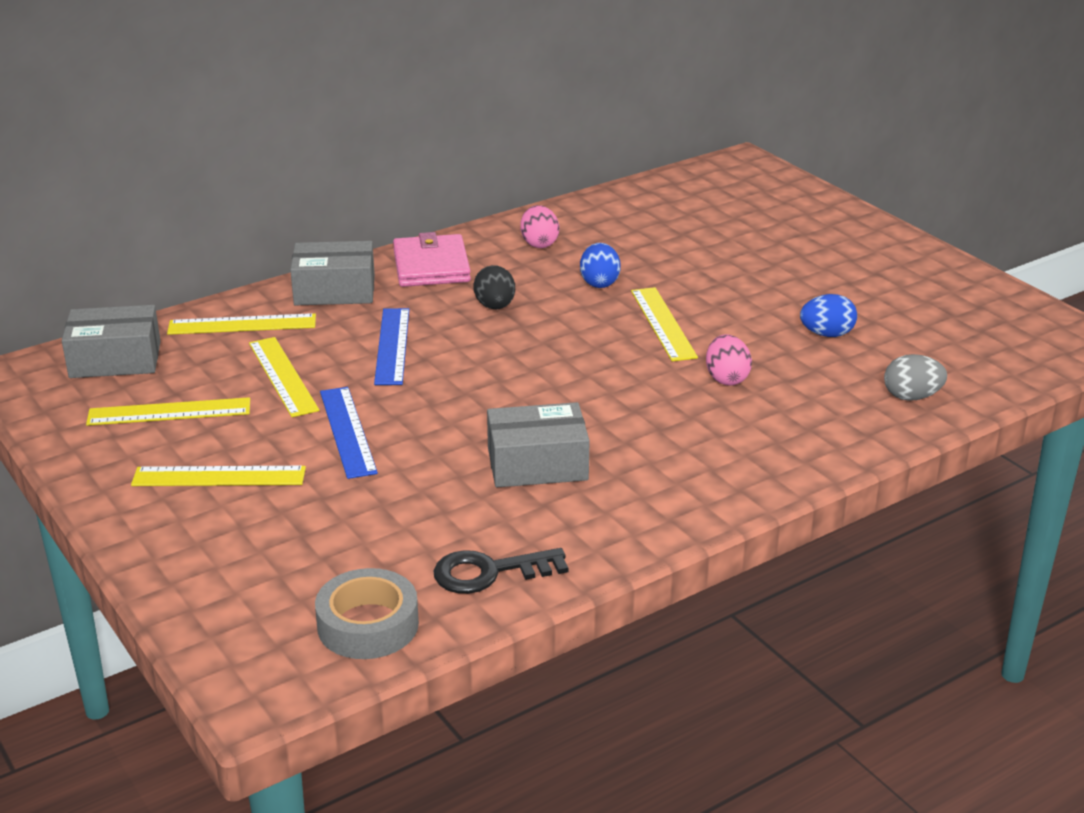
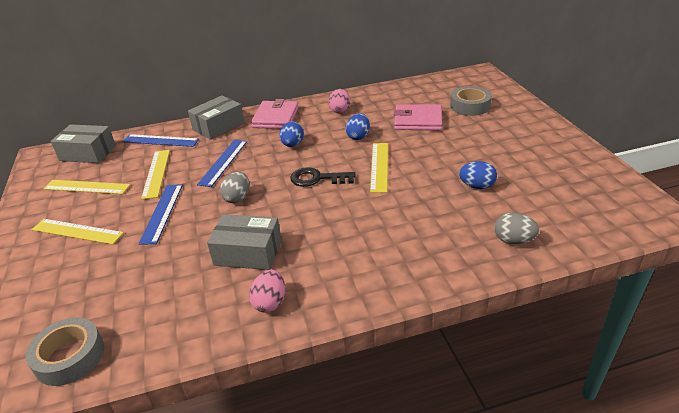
camera: 20 degrees right, 5 degrees up
(242, 325) = (160, 141): yellow ruler -> blue ruler
(334, 290) = (218, 126): grey box -> grey box turned 60 degrees counterclockwise
(460, 395) = (237, 198): none -> grey egg
(489, 572) = (166, 330): black key -> black key (317, 179)
(495, 306) = (292, 145): black egg -> blue egg
(683, 248) = (418, 120): none -> pink wallet
(726, 378) = (397, 209): pink egg -> pink egg (270, 302)
(755, 218) = (470, 106): none -> grey tape

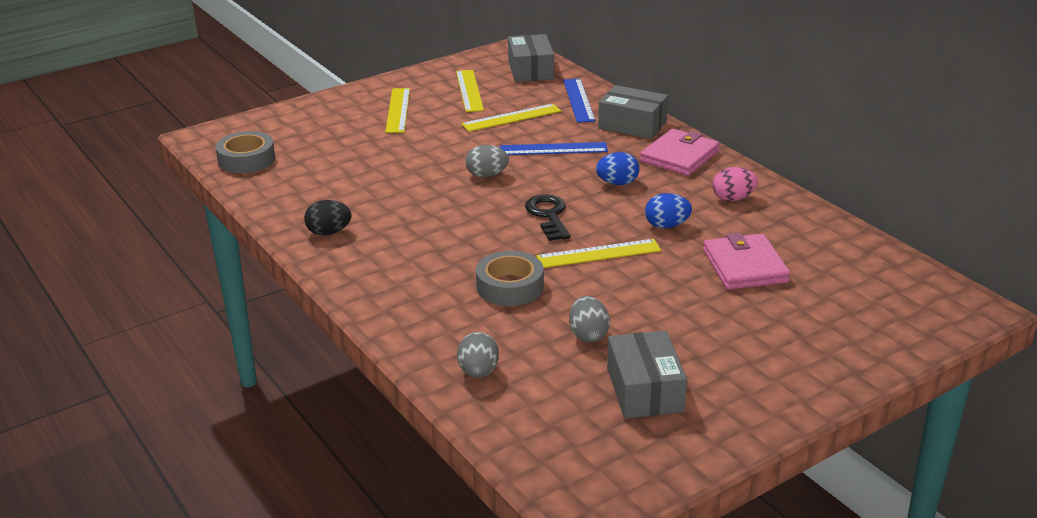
camera: 70 degrees right, 5 degrees down
(162, 213) = (443, 141): blue ruler -> none
(248, 252) = (396, 204): grey box -> grey box (644, 390)
(270, 302) = (329, 232): pink egg -> black egg
(276, 118) = (679, 156): pink wallet -> pink wallet turned 45 degrees counterclockwise
(470, 106) = (828, 309): grey tape -> grey tape (510, 286)
(477, 186) = (588, 335): blue egg -> grey egg

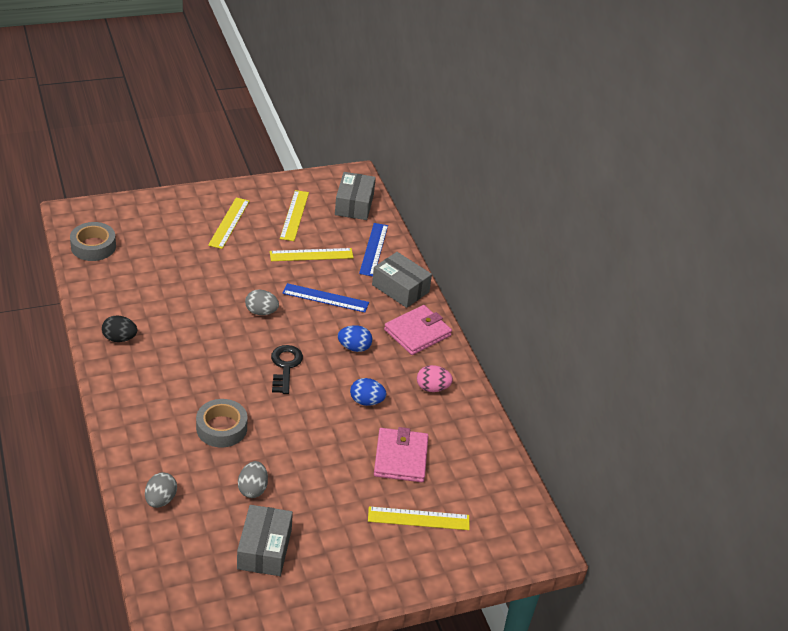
camera: 10 degrees right, 10 degrees up
(598, 254) = (301, 415): yellow ruler -> yellow ruler (418, 518)

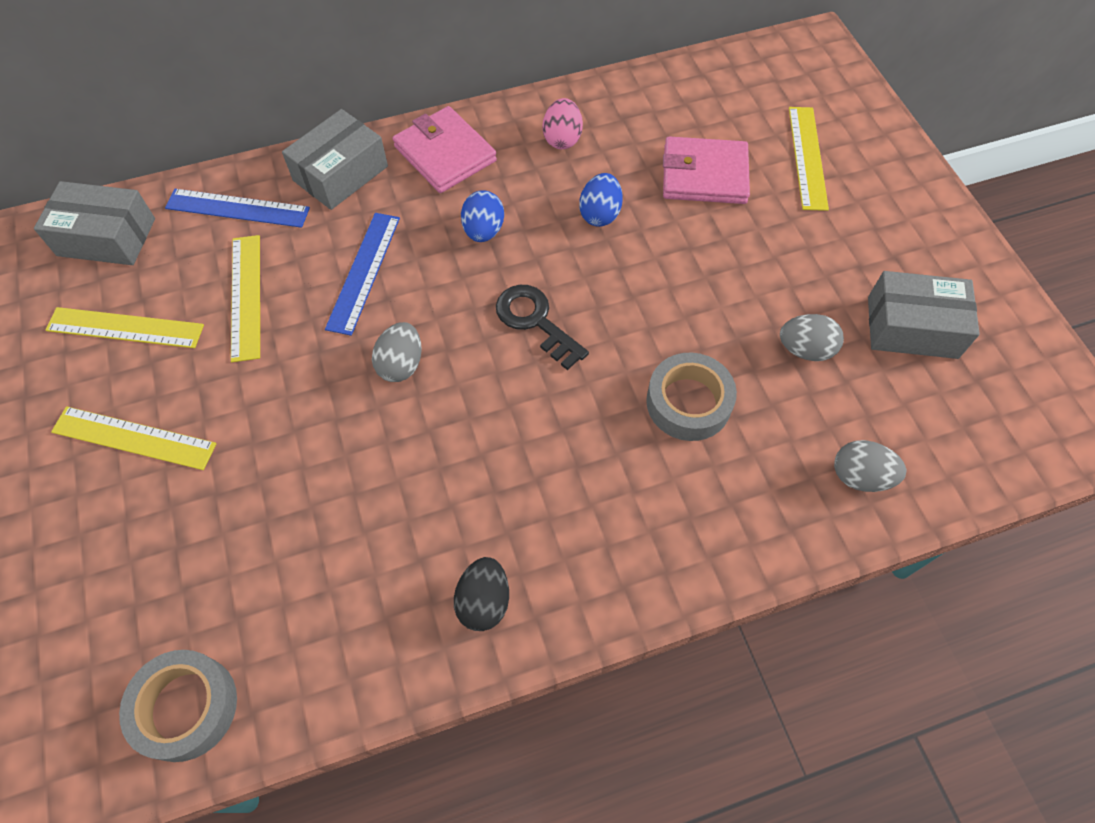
camera: 85 degrees left, 20 degrees up
(285, 366) = (535, 321): black key -> black key turned 45 degrees clockwise

